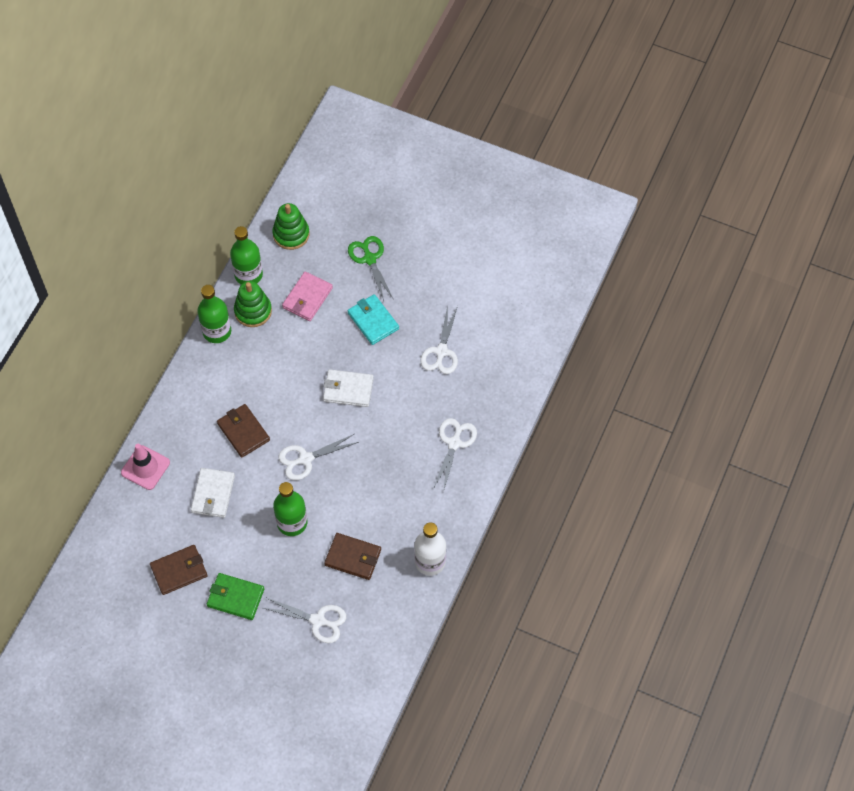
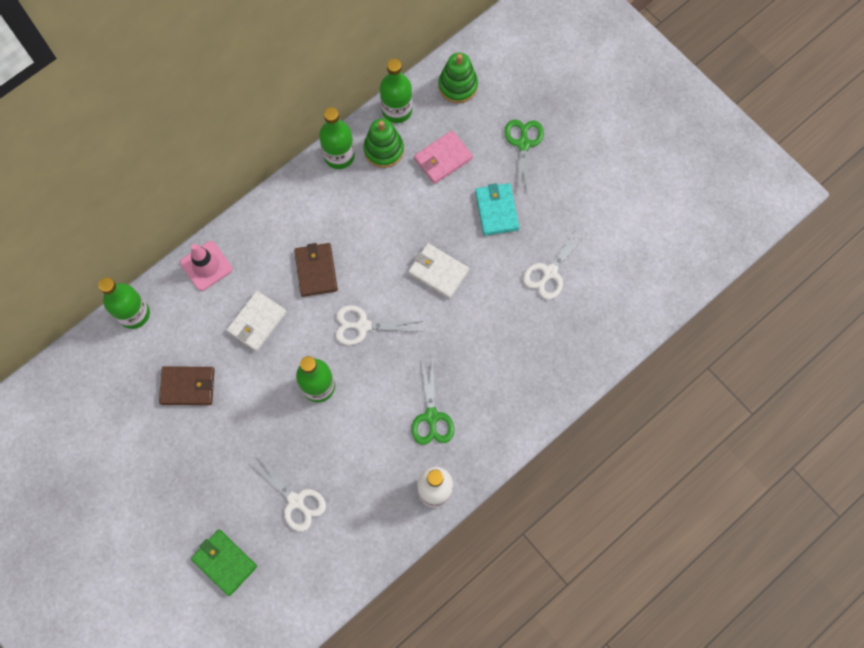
camera: 25 degrees right, 10 degrees up
(101, 533) = (134, 314): none -> green bottle
(235, 597) = (228, 439): green wallet -> green wallet (224, 562)
(353, 557) = (361, 450): brown wallet -> none
(399, 505) = (431, 416): none -> green scissors
(454, 443) = (518, 375): white scissors -> none

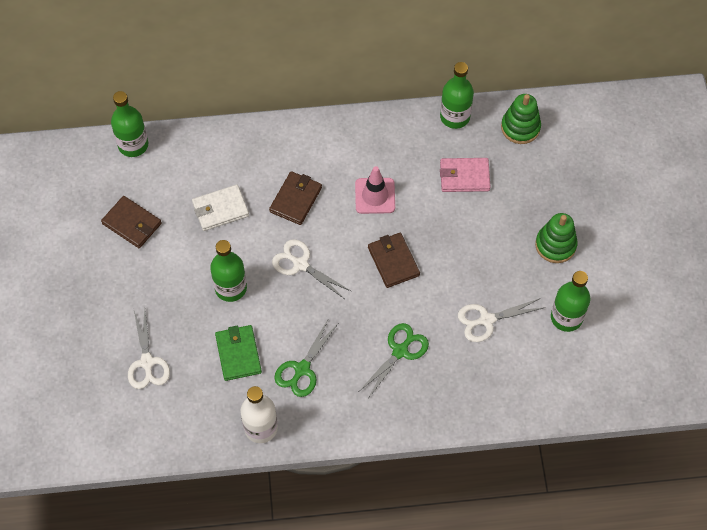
camera: 35 degrees right, 10 degrees down
(206, 266) = (214, 143): pink traffic cone -> pink traffic cone (375, 196)
(224, 562) = (59, 371): green wallet -> green wallet (238, 354)
(339, 156) = (381, 124): green bottle -> green bottle (566, 317)
(383, 150) = (420, 141): green stacking toy -> green stacking toy (555, 245)
(438, 272) = (393, 261): white wallet -> brown wallet
(496, 210) = (478, 243): turquoise wallet -> none
(523, 144) = (541, 205): green scissors -> green scissors (400, 351)

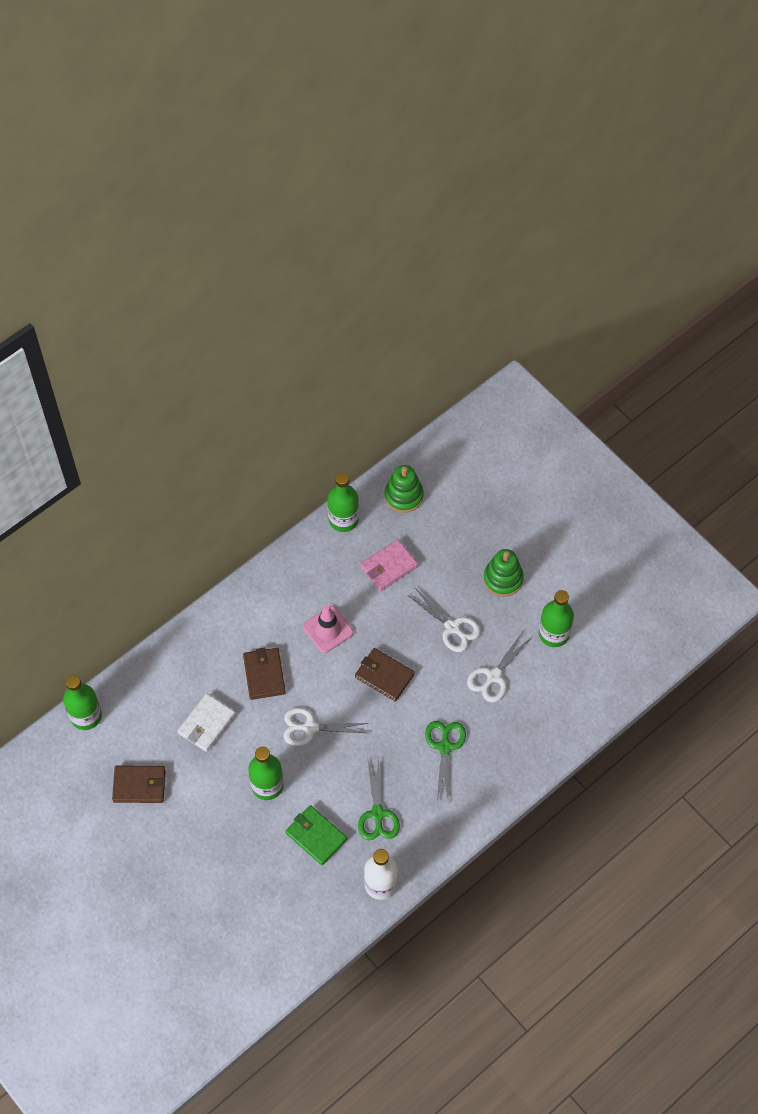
camera: 35 degrees left, 0 degrees up
(147, 362) = (245, 894): white scissors -> white scissors (452, 627)

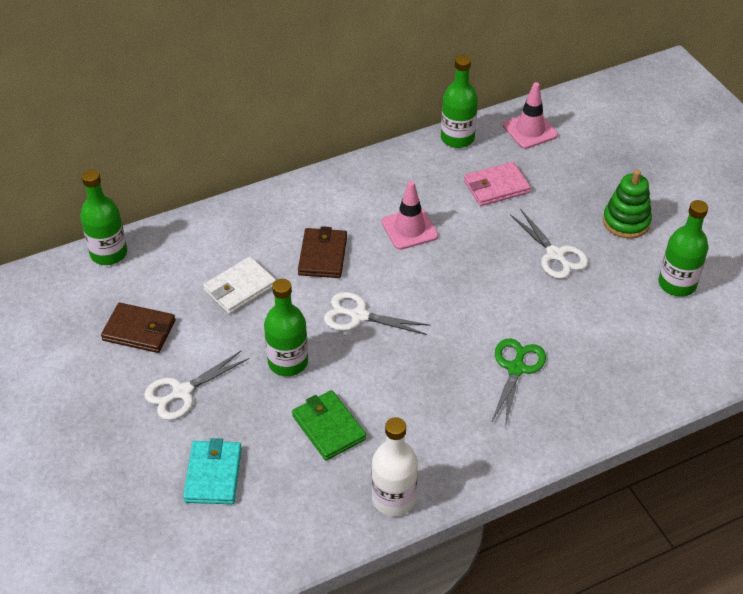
camera: 15 degrees right, 15 degrees down
(242, 898) = (213, 474): none -> turquoise wallet
(377, 814) = (412, 421): green scissors -> none
(384, 676) = (462, 284): brown wallet -> none
(403, 496) = (530, 130): green stacking toy -> pink traffic cone
(493, 676) = (594, 310): white scissors -> white scissors (182, 392)

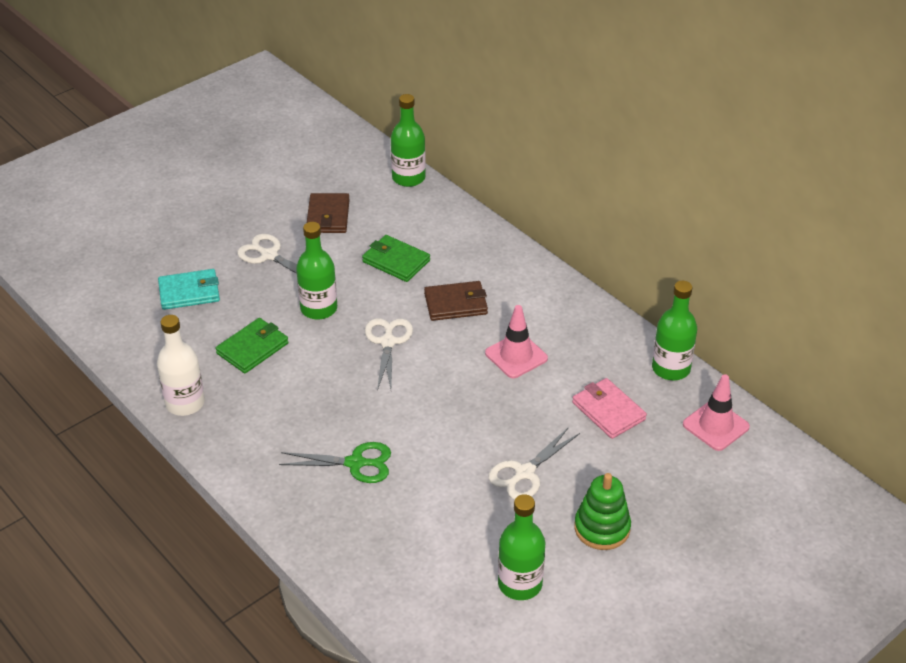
camera: 75 degrees right, 5 degrees down
(240, 288) = (396, 261): white wallet -> green wallet

